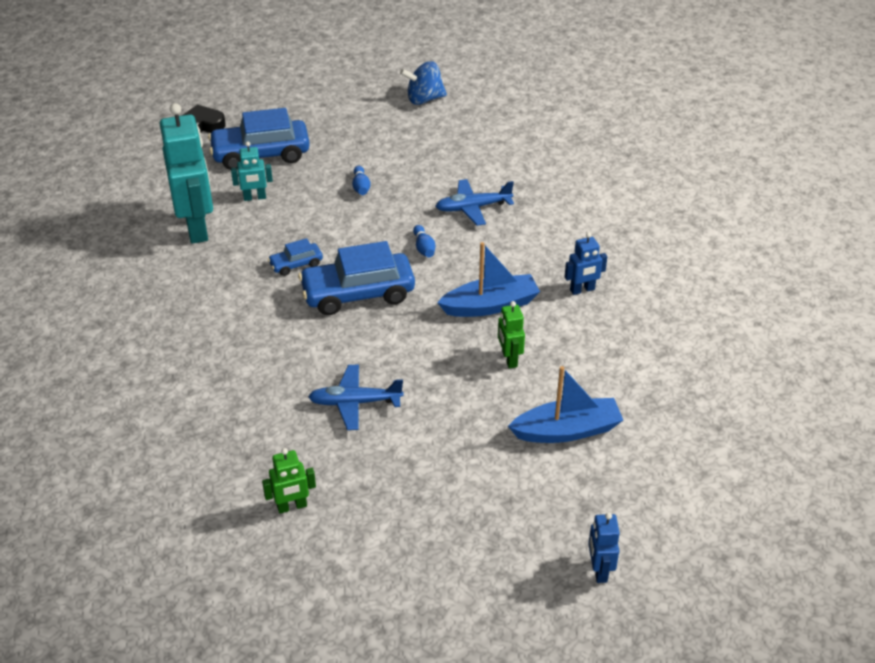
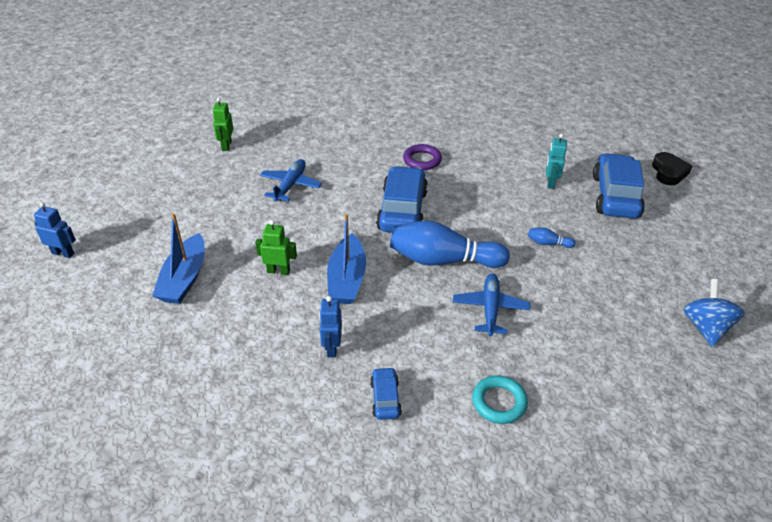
camera: 110 degrees right, 0 degrees up
(197, 228) = (519, 151): turquoise robot -> none
(249, 301) = (422, 160): none -> purple ring
(296, 264) = (453, 188): blue car -> blue car (385, 398)
(424, 248) = (443, 260): blue bowling pin -> blue bowling pin, size x2.45
(572, 187) = (499, 402): none -> turquoise ring

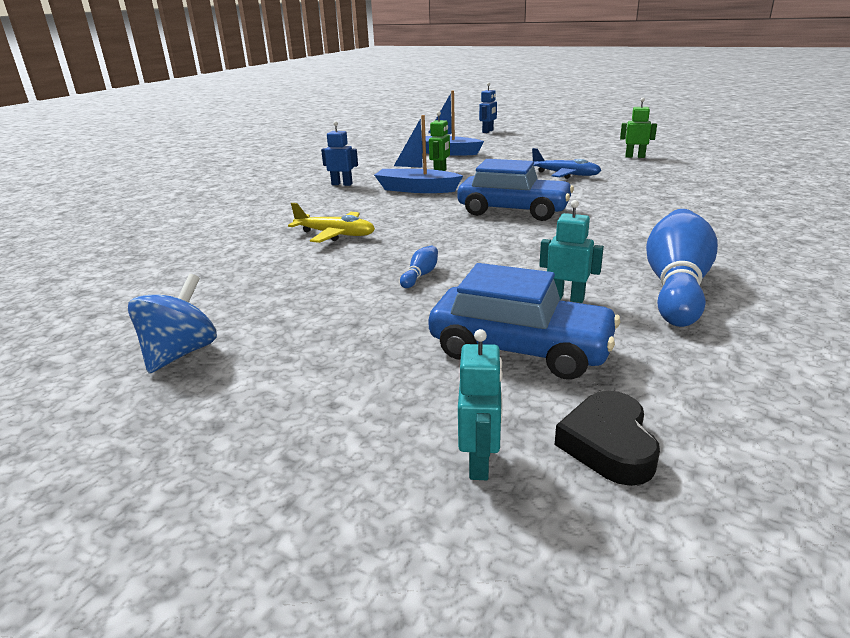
camera: 105 degrees right, 15 degrees down
(385, 398) = (277, 196): blue car -> none
(422, 160) = (622, 224): purple ring -> none
(443, 260) = (421, 222): blue bowling pin -> blue bowling pin (676, 287)
(490, 309) = (335, 234): blue plane -> yellow plane
(499, 402) = (227, 227): turquoise ring -> none
(668, 172) = (608, 444): black heart -> black heart turned 75 degrees clockwise
(702, 201) = (480, 462): none -> turquoise robot
(706, 327) = (181, 353): blue spinning top -> blue spinning top turned 90 degrees counterclockwise

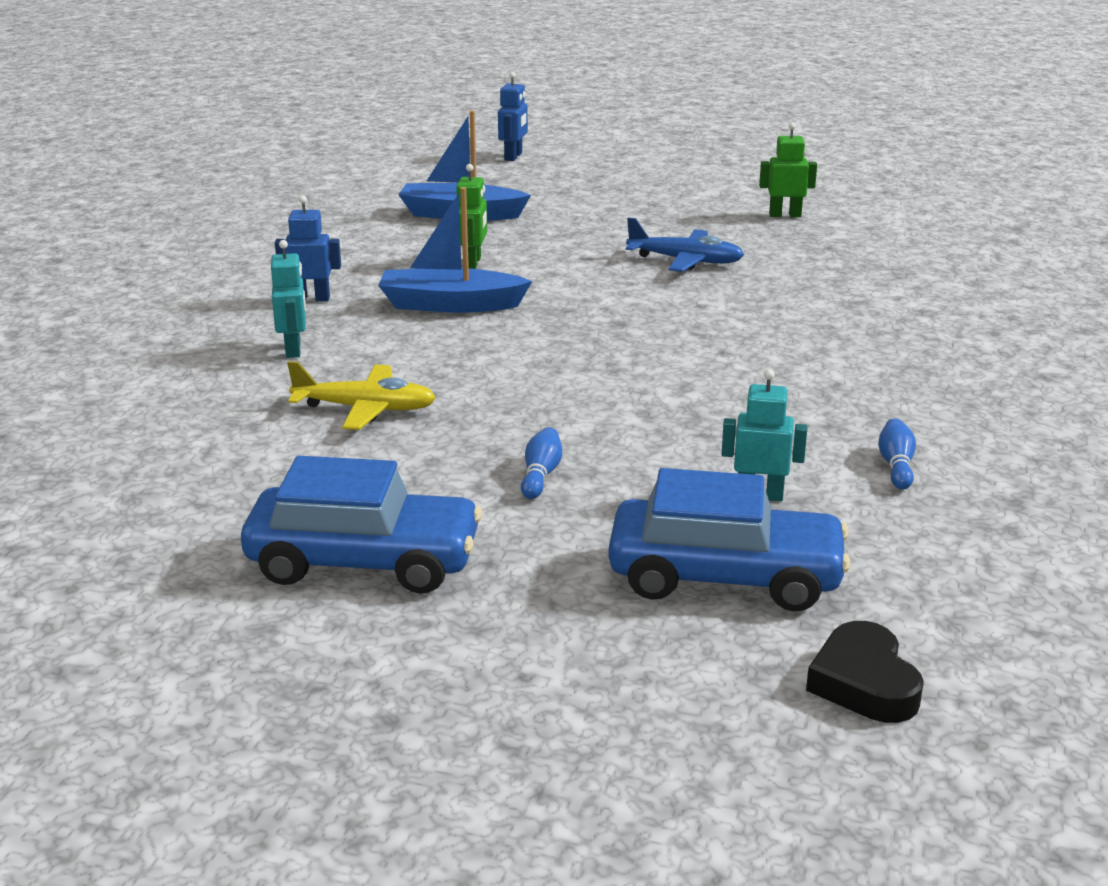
camera: 15 degrees left, 0 degrees up
(181, 353) = (264, 631): blue spinning top -> none
(480, 462) = (731, 720): turquoise robot -> turquoise robot (294, 349)
(513, 211) = (630, 343): blue car -> blue car (364, 562)
(676, 287) = (896, 466): blue bowling pin -> blue bowling pin, size x0.41

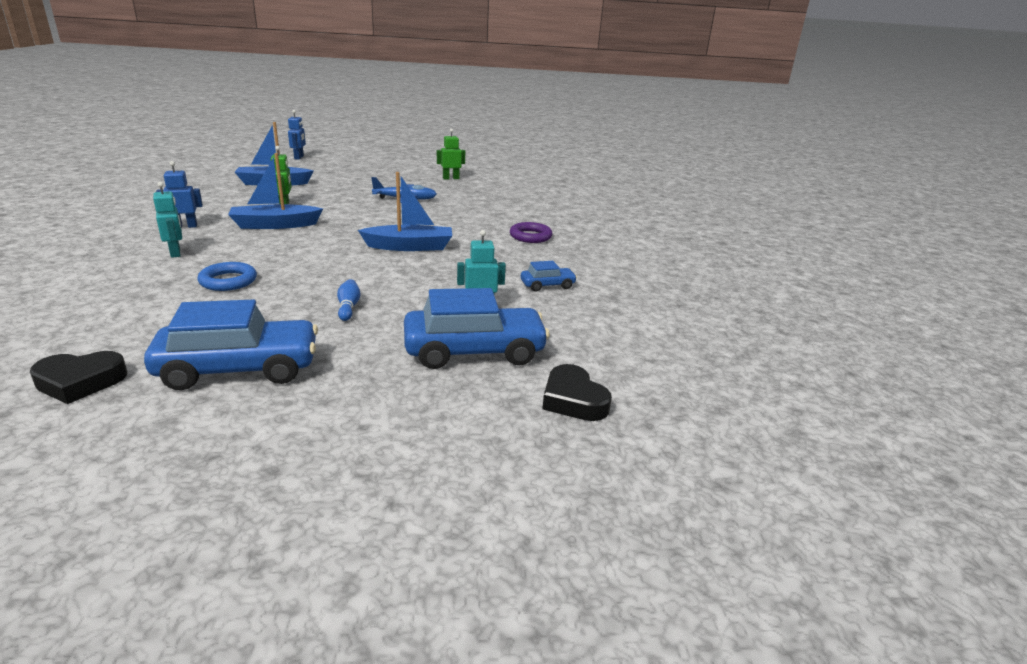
camera: 20 degrees left, 0 degrees up
(157, 555) = (80, 382): none -> black heart
(365, 409) = (228, 281): yellow plane -> blue ring
(669, 365) = (410, 247): none -> blue boat
(896, 466) = (547, 285): blue bowling pin -> blue car
(900, 358) = (530, 236): none -> purple ring

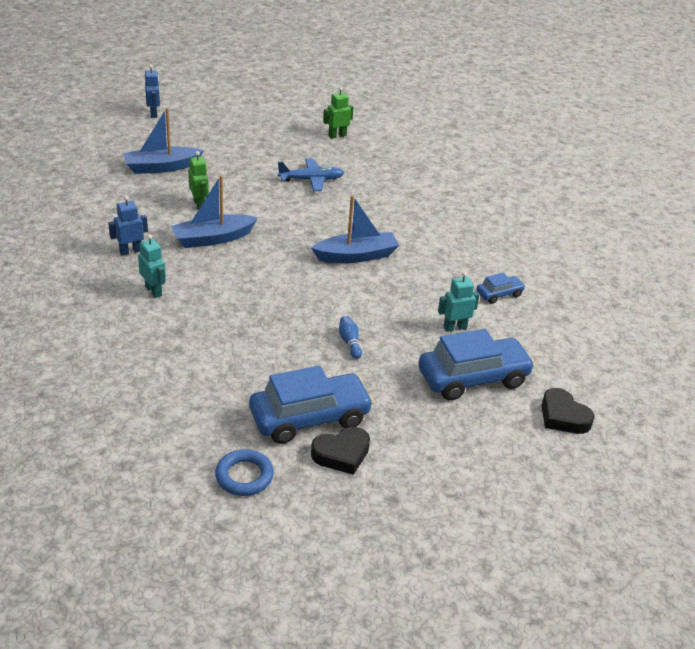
camera: 10 degrees left, 10 degrees up
(80, 382) = (205, 445): black heart -> black heart (341, 454)
(228, 281) = (228, 322): blue ring -> blue ring (244, 476)
(530, 236) = (458, 226): purple ring -> none

